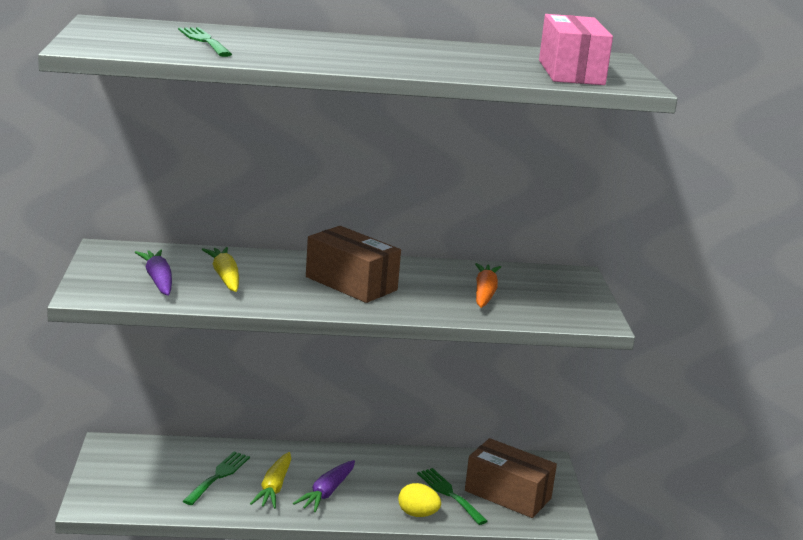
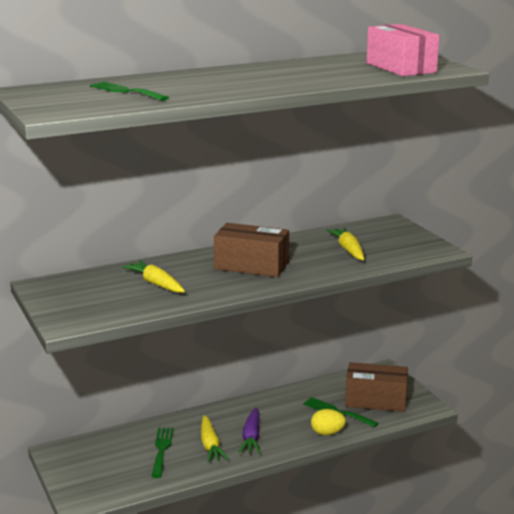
camera: 20 degrees left, 0 degrees up
(158, 280) = (109, 299): purple carrot -> none
(484, 293) = (348, 250): orange carrot -> yellow carrot

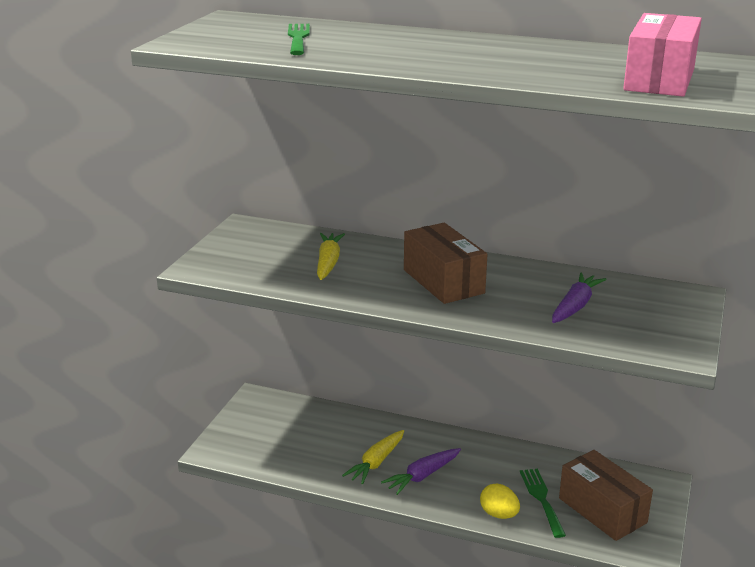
camera: 45 degrees right, 5 degrees up
(162, 449) = (333, 442): green fork -> none
(348, 250) = (575, 306): yellow carrot -> purple carrot

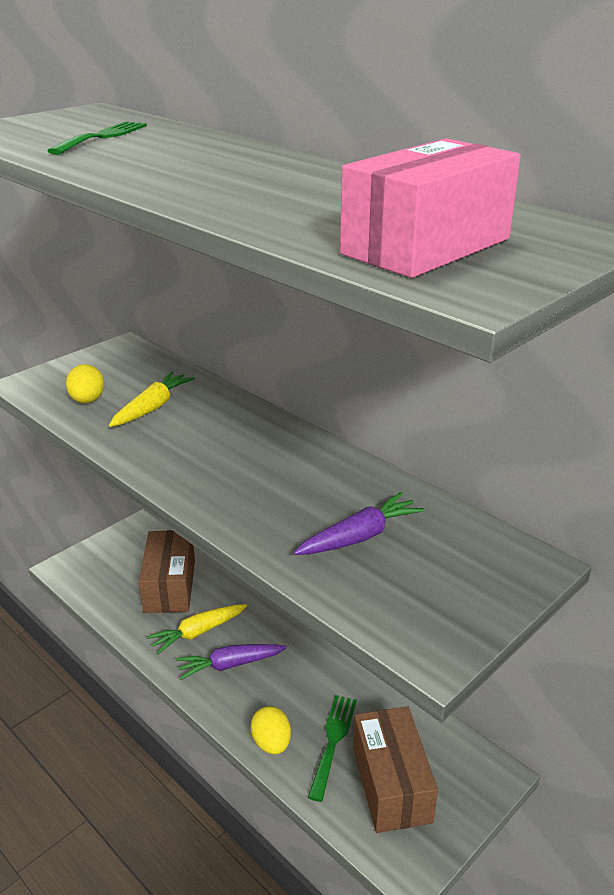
camera: 25 degrees right, 5 degrees up
(267, 269) = (87, 401): none -> yellow egg
(443, 281) = (243, 461): brown box -> brown box (170, 586)

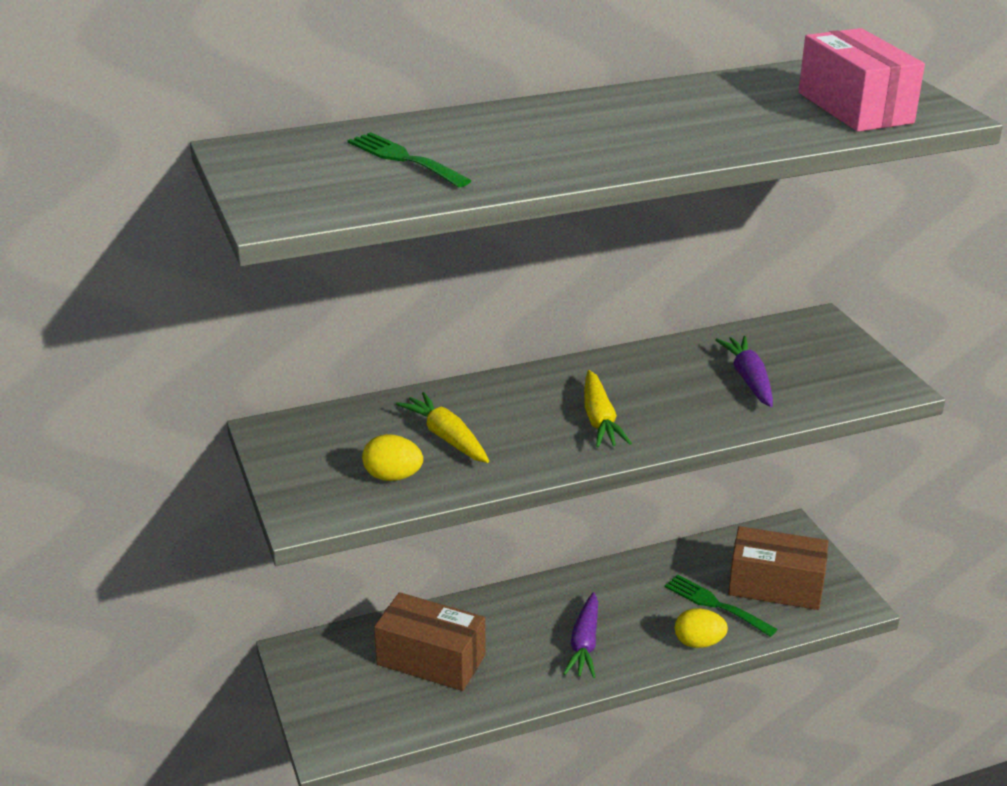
camera: 65 degrees left, 0 degrees up
(198, 632) = (523, 655): yellow carrot -> yellow carrot (600, 420)

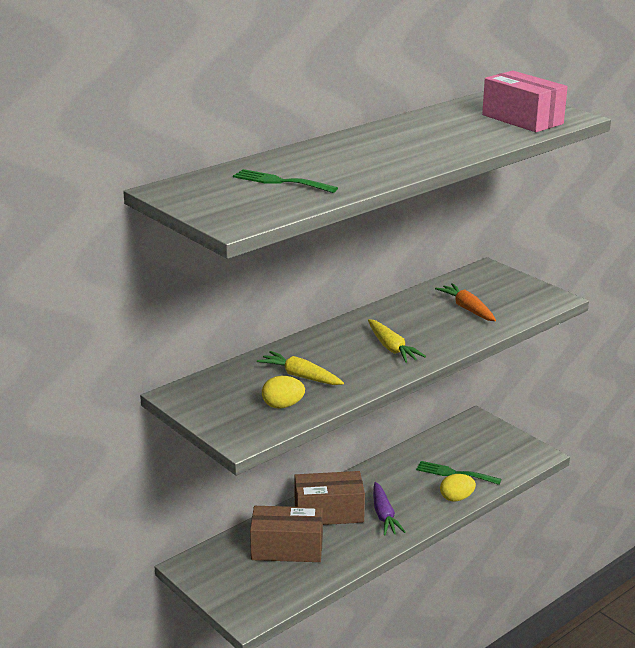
camera: 20 degrees left, 5 degrees down
(748, 379) = (467, 309): purple carrot -> orange carrot
(775, 586) = (485, 454): brown box -> brown box (329, 512)

